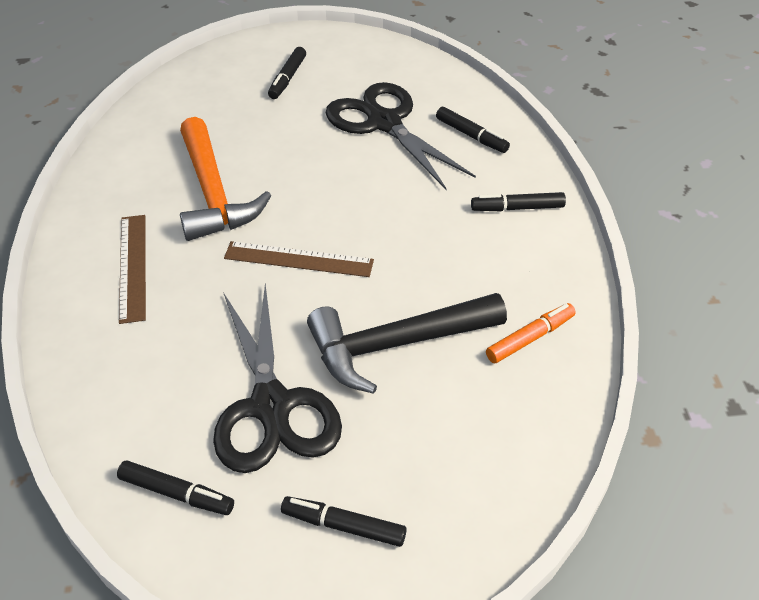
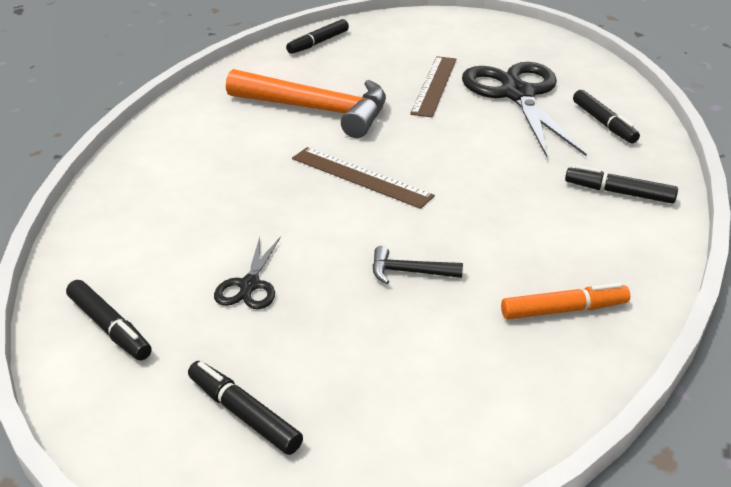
camera: 25 degrees right, 10 degrees down
(132, 267) = (208, 144): brown ruler -> brown ruler (434, 85)
(213, 194) = (318, 110): orange hammer -> orange hammer turned 75 degrees counterclockwise
(271, 406) = (249, 285): black scissors -> black scissors, size x0.44
(287, 78) = (445, 45): black marker -> black marker (318, 43)
(395, 345) = (409, 272): black hammer -> black hammer, size x0.41

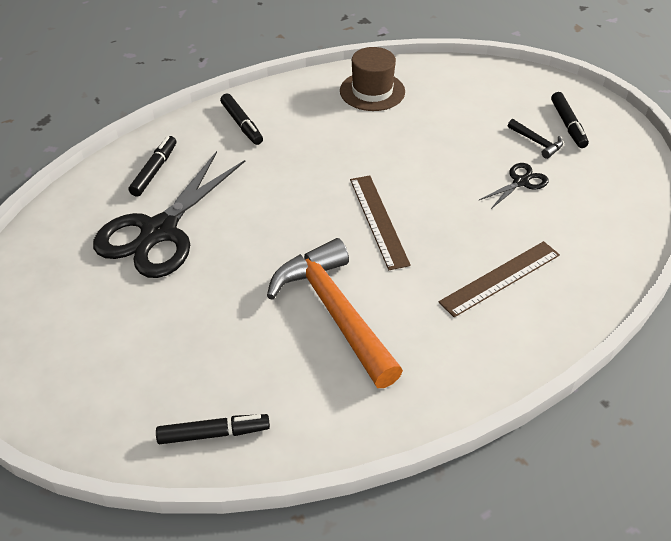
camera: 140 degrees left, 10 degrees up
(109, 327) = (617, 197): black marker -> none
(409, 272) = (424, 144): black hammer -> black hammer (537, 142)
(434, 85) = (202, 283): brown ruler -> brown ruler (500, 278)
(564, 310) = (372, 91): orange marker -> brown hat

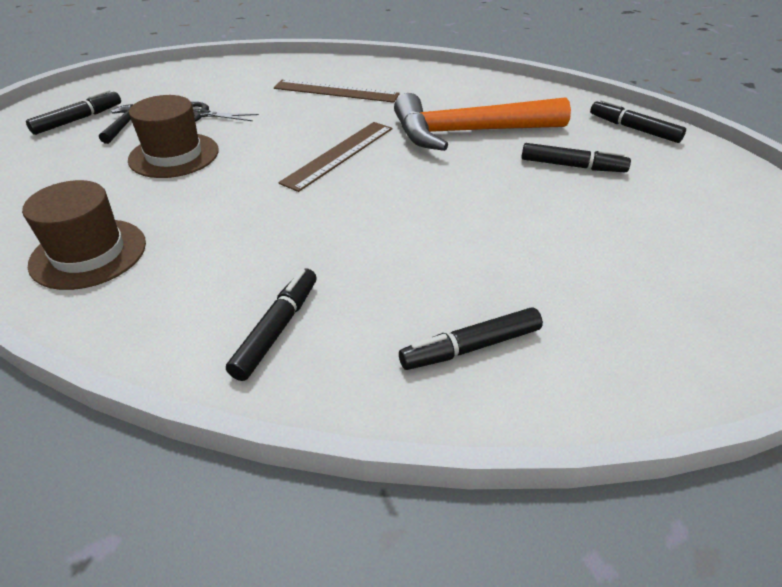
camera: 130 degrees left, 5 degrees down
(159, 231) = (545, 268): black scissors -> none
(219, 333) = (572, 166): none -> black marker
(334, 311) = (468, 132): orange hammer -> orange hammer turned 60 degrees clockwise
(460, 148) = (174, 155): none -> brown hat

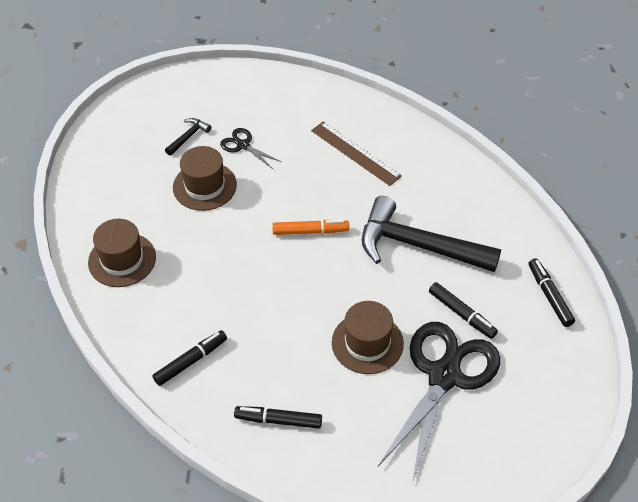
camera: 30 degrees right, 10 degrees up
(78, 119) = (161, 118): black marker -> none
(339, 154) = (310, 231): brown ruler -> orange marker
(468, 132) = (417, 245): orange hammer -> black hammer
(501, 223) = (367, 343): none -> brown hat
(618, 220) = (444, 376): none -> black scissors

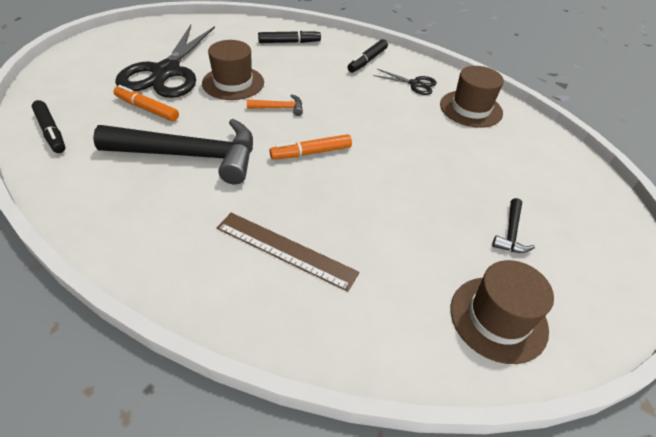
camera: 160 degrees right, 5 degrees down
(204, 186) = (447, 178): brown hat -> brown hat (498, 318)
(243, 145) = (437, 234): black scissors -> black scissors (415, 84)
(324, 293) = (279, 108): none -> orange hammer
(462, 314) = (147, 109): black marker -> orange marker

